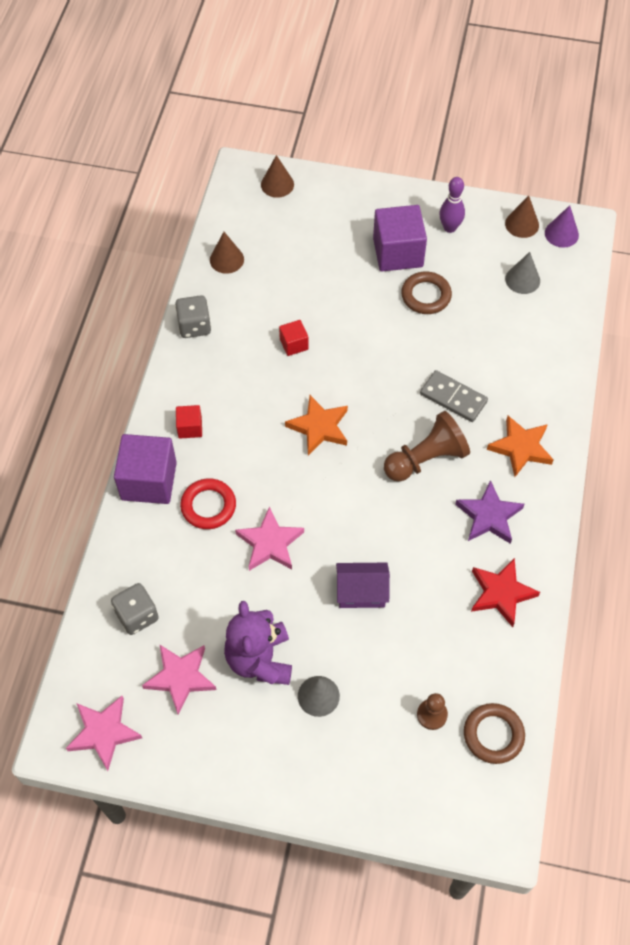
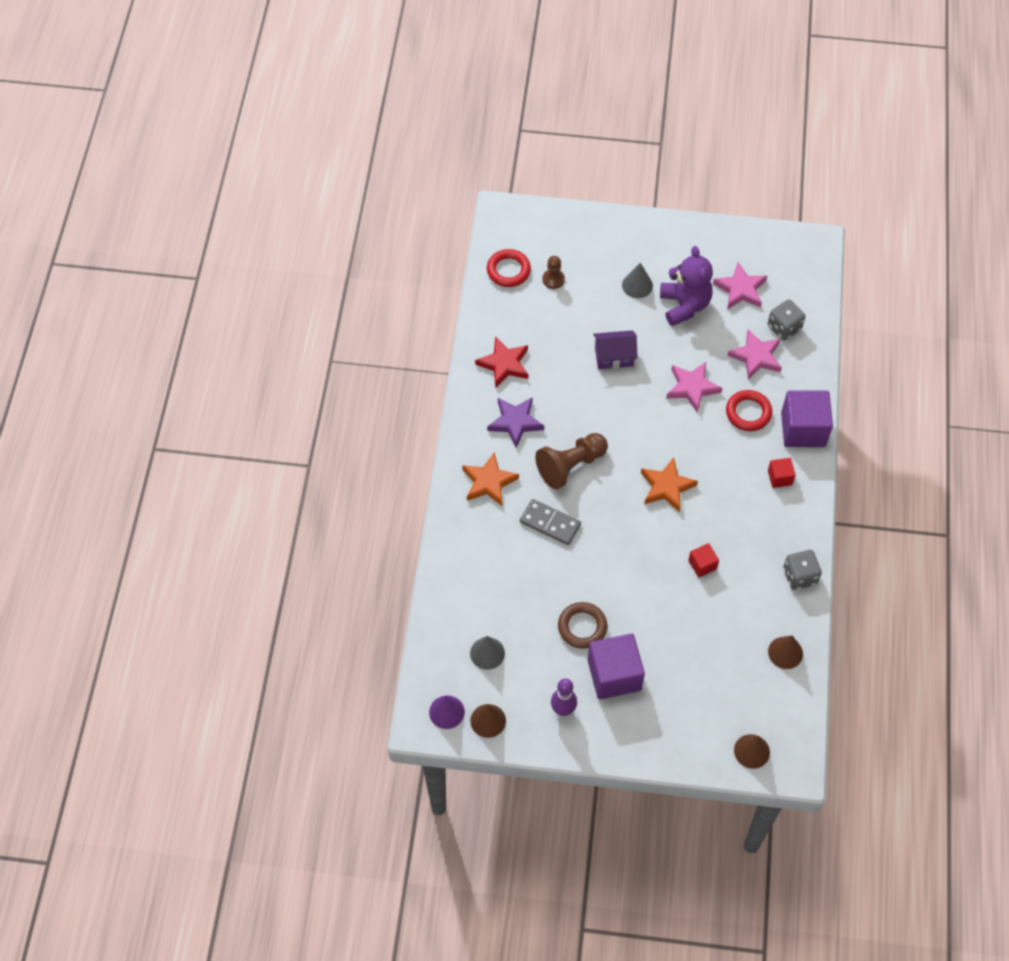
camera: 175 degrees right, 0 degrees up
(104, 732) = (786, 252): pink star -> pink star (756, 356)
(493, 735) = (508, 270): brown ring -> red ring

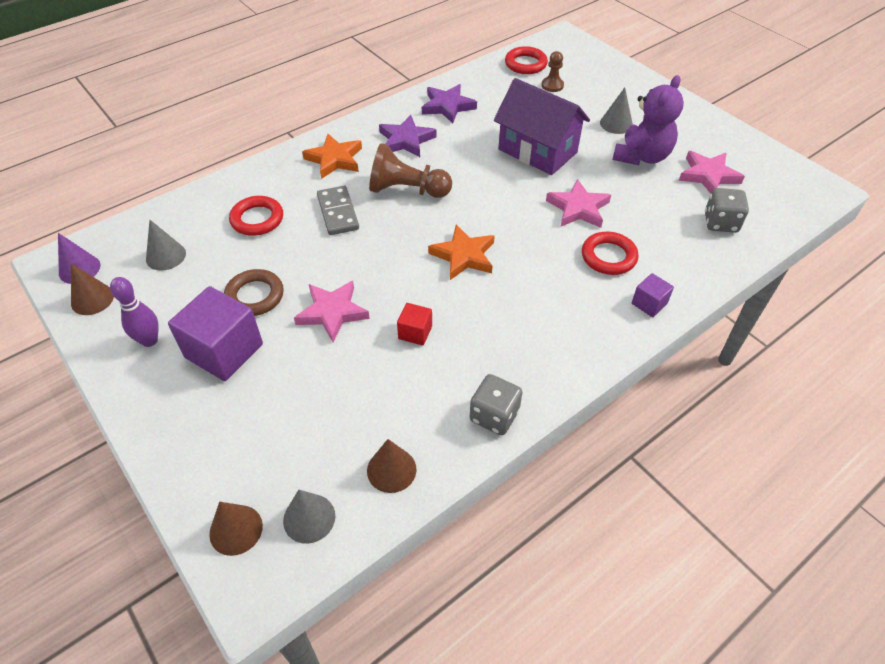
camera: 45 degrees right, 10 degrees down
(504, 364) = (447, 106): red star -> purple star
(505, 575) = (257, 219): none -> red ring
(614, 357) = (537, 151): purple house -> purple house, size x1.68
(756, 356) = (667, 225): pink star -> pink star (332, 312)
(777, 712) = (309, 518): none -> grey cone
(780, 477) = (578, 323): red cube -> none
(803, 429) = (649, 304): purple cube -> purple cube, size x0.49

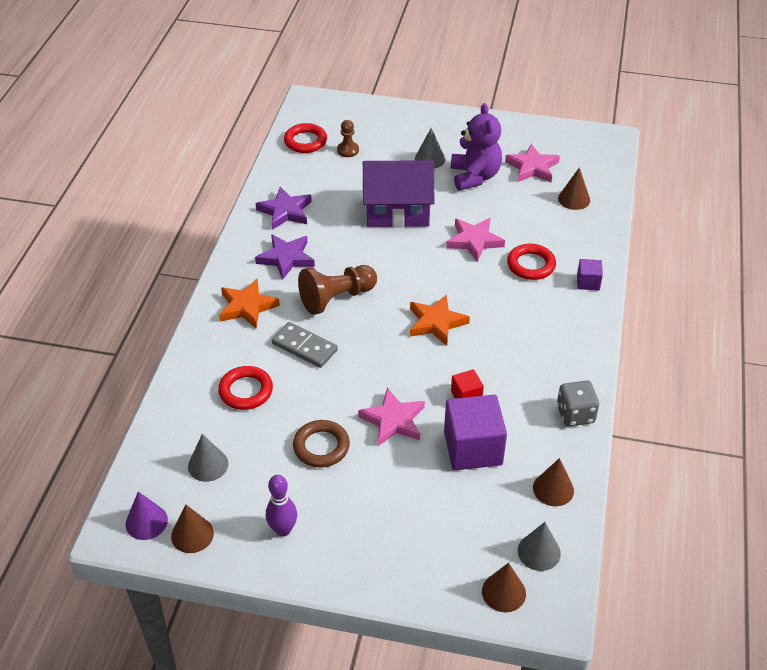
camera: 40 degrees left, 5 degrees down
(224, 351) = (349, 497): purple cube -> purple cube (473, 448)
(720, 223) = (574, 199): grey dice -> brown cone

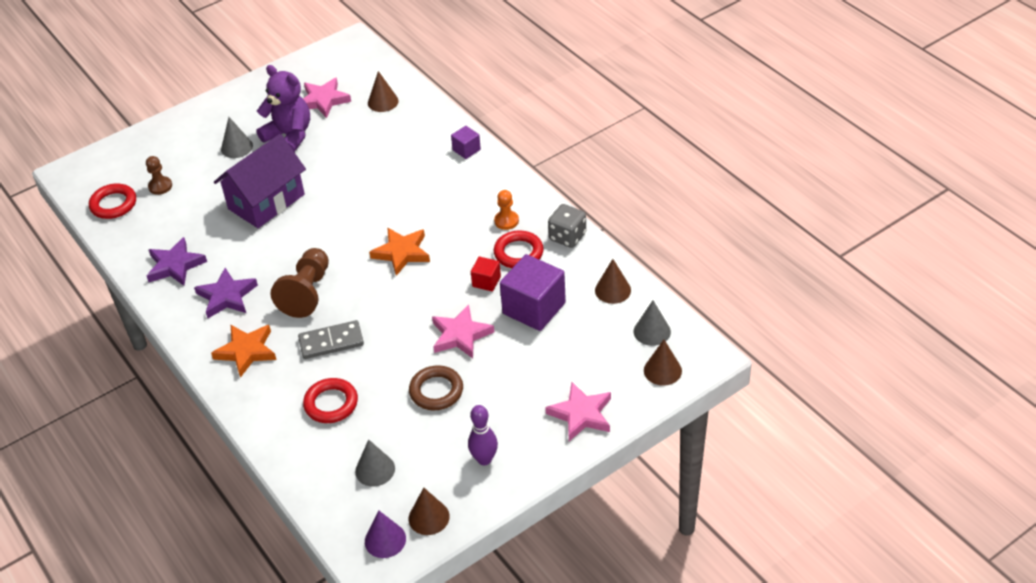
camera: 45 degrees left, 0 degrees up
(474, 241) = (352, 180): pink star -> pink star (581, 414)
(531, 265) = (413, 167): red ring -> red ring (518, 253)
(544, 362) = (506, 221): none -> orange pawn

